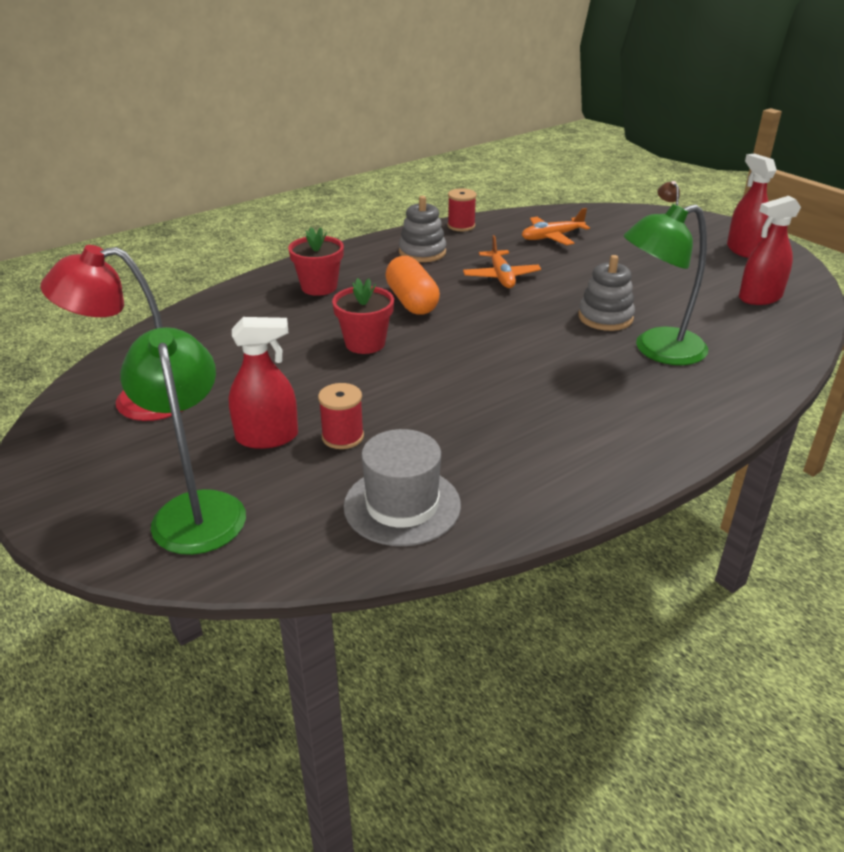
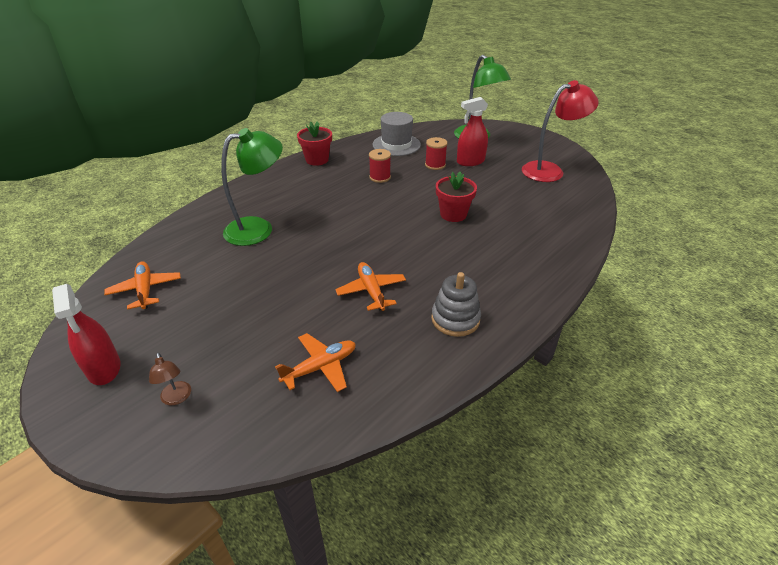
camera: 170 degrees right, 5 degrees up
(319, 287) = (520, 260): red flower pot -> red flower pot (317, 160)
(411, 301) = (438, 253): orange capsule -> none
(461, 226) = (430, 379): red spool -> red spool (380, 177)
(605, 317) = (287, 253): grey stacking toy -> none
(760, 297) = (145, 290): red spray bottle -> orange plane

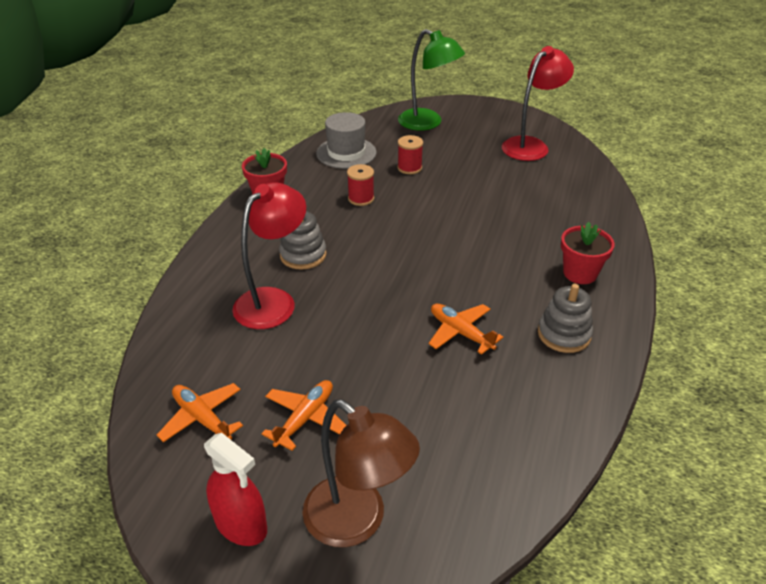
camera: 25 degrees left, 0 degrees up
(177, 398) = (357, 521): brown lamp -> brown lamp, size x2.31
(258, 228) = (273, 301): green lamp -> red lamp
(305, 204) = (303, 255): none -> grey stacking toy
(320, 367) = (477, 430): orange plane -> orange plane (305, 418)
(453, 214) = (474, 221): red flower pot -> red flower pot (580, 273)
(470, 161) = (444, 154): red spray bottle -> none

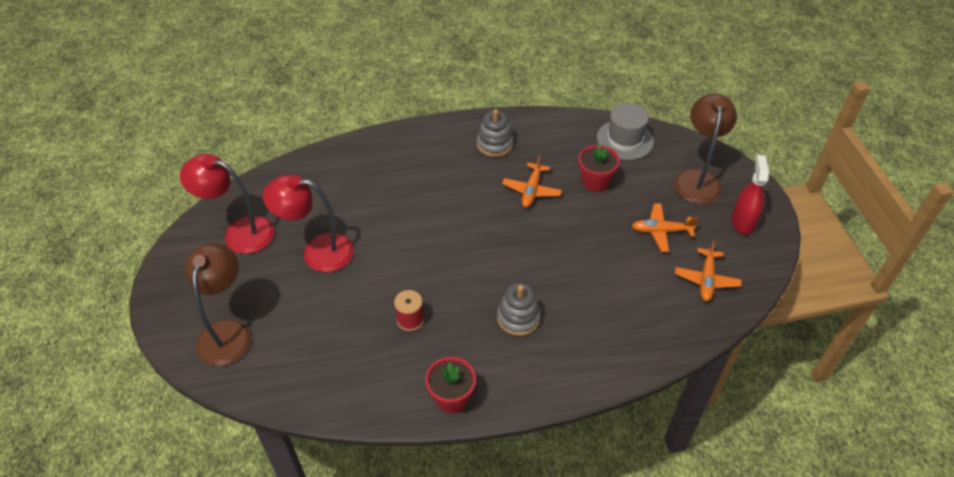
camera: 120 degrees left, 10 degrees up
(273, 301) = (583, 306): red lamp -> red lamp (317, 252)
(346, 153) = (332, 375): grey hat -> grey hat (625, 140)
(409, 168) = (333, 307): red spool -> none
(428, 123) = (227, 332): green lamp -> brown lamp
(580, 273) = (424, 152): red flower pot -> red flower pot (595, 182)

